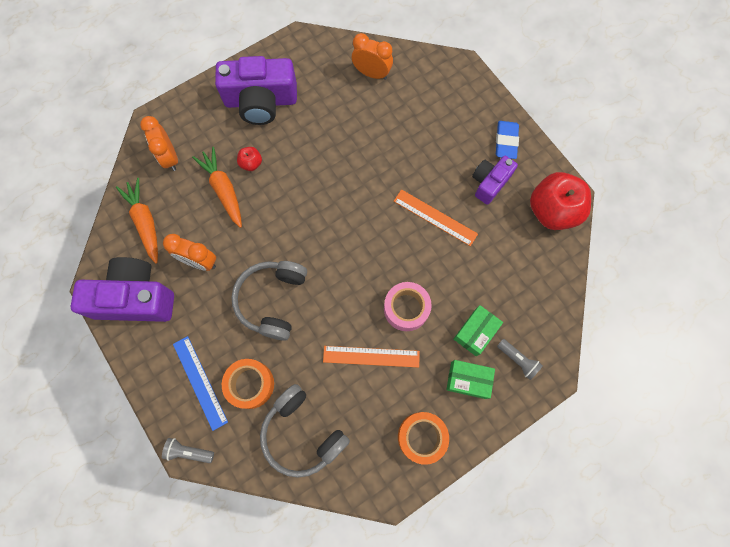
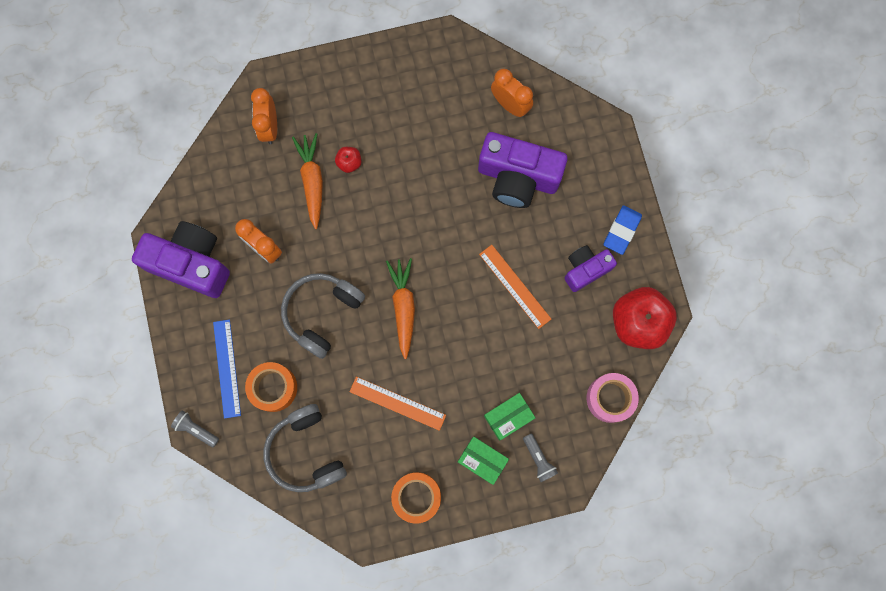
camera: 20 degrees right, 5 degrees up
(145, 222) = (224, 189): orange carrot -> orange carrot (403, 307)
(261, 101) = (382, 97): purple camera -> purple camera (517, 177)
(406, 308) = (449, 369): pink tape -> pink tape (610, 398)

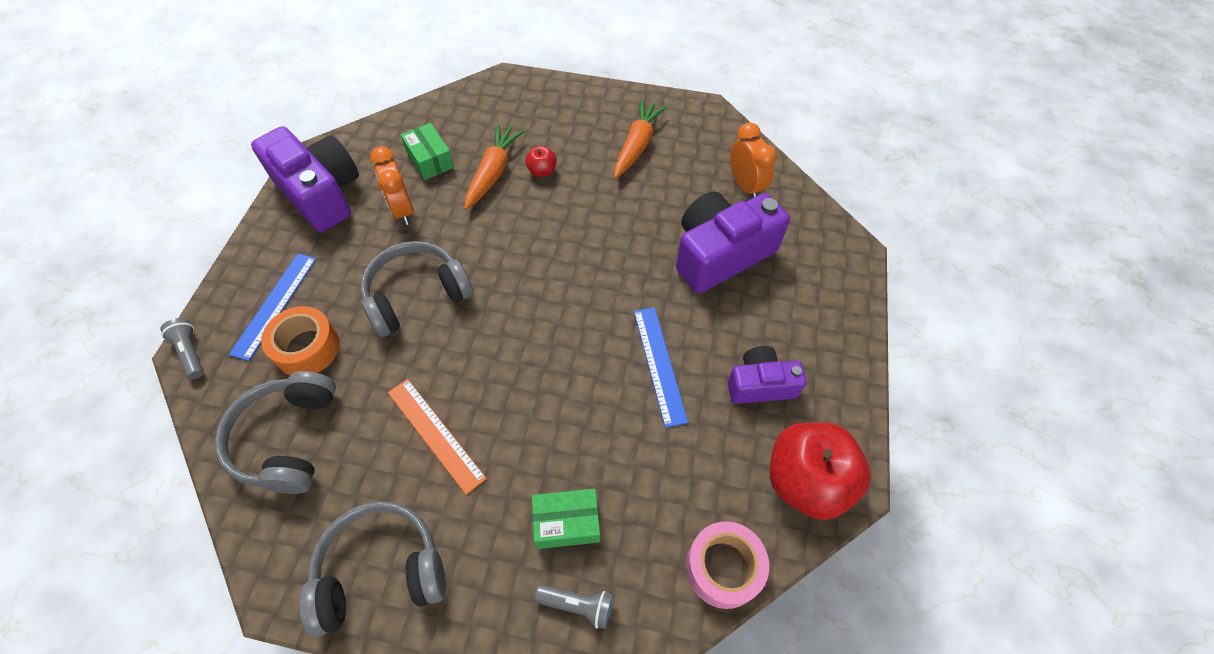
camera: 25 degrees right, 20 degrees down
(270, 127) = (483, 115): orange clock -> none
(403, 307) = (512, 329): orange carrot -> orange carrot (637, 145)
(416, 497) = (380, 571): orange tape -> grey headphones
(482, 460) = (498, 565): green box -> green box (430, 160)
(515, 286) = (659, 364): orange ruler -> blue ruler
(517, 177) = (720, 254): purple camera -> purple camera turned 105 degrees clockwise
(538, 459) = (578, 605): grey flashlight -> grey flashlight turned 75 degrees counterclockwise
(621, 231) = (827, 360): blue eraser -> none

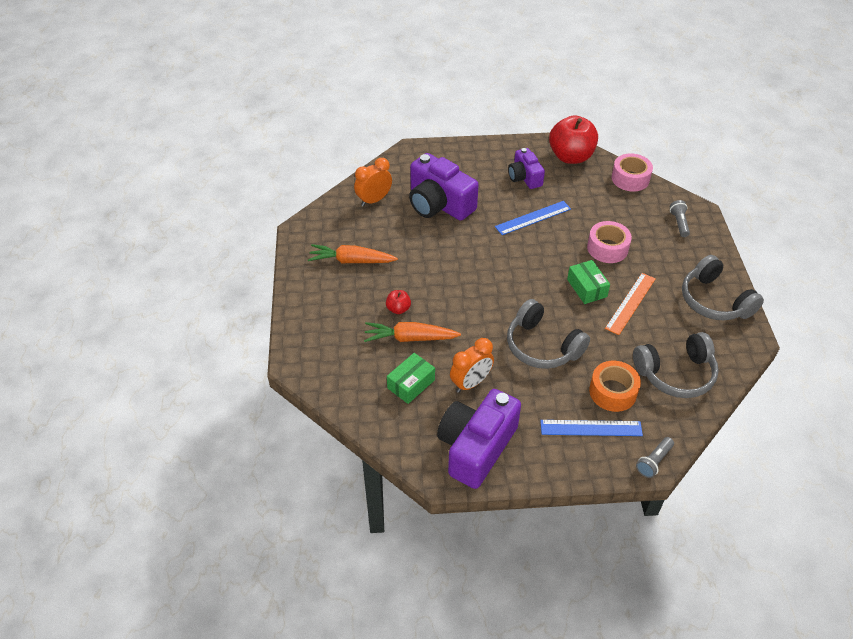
camera: 105 degrees left, 10 degrees down
(558, 448) = (607, 248): none -> pink tape
(566, 522) = (644, 236): green box -> green box (587, 288)

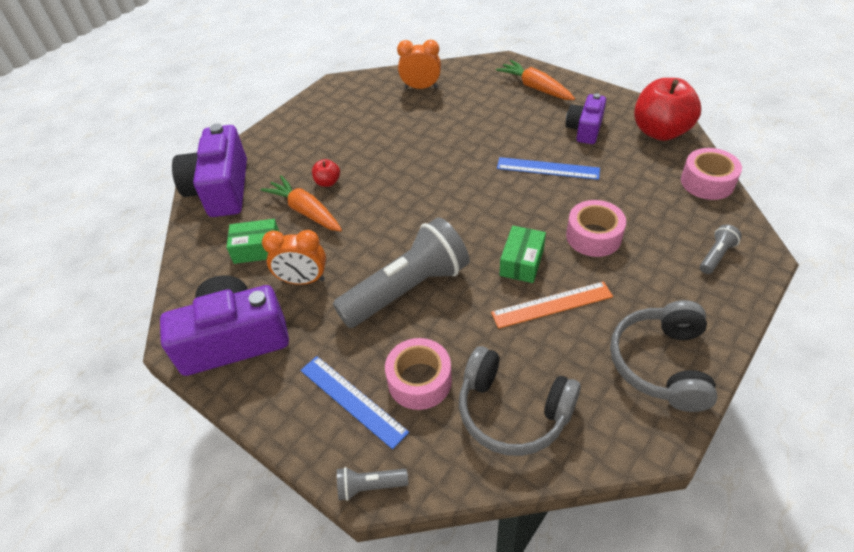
camera: 45 degrees right, 0 degrees up
(351, 261) = (342, 125): orange carrot -> orange carrot (535, 88)
(439, 204) = (472, 115): purple camera -> purple camera (221, 189)
(542, 346) = (407, 289): grey headphones -> grey flashlight
(612, 392) = (419, 381): orange tape -> pink tape

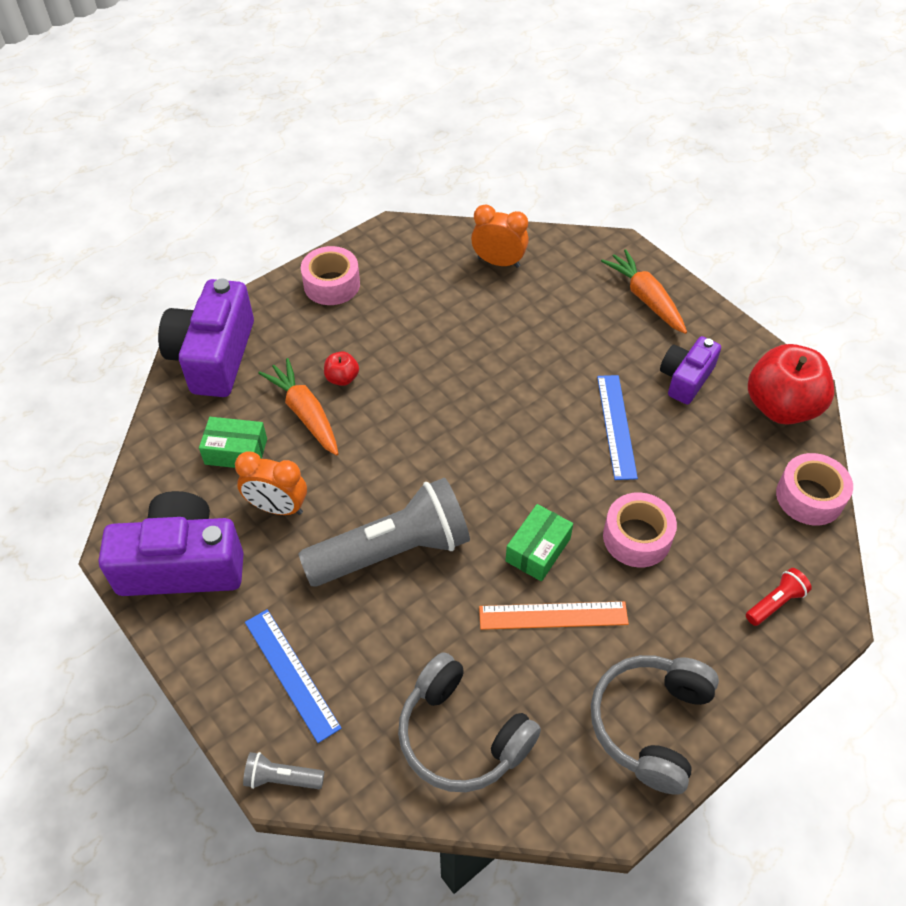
camera: 10 degrees right, 5 degrees up
(419, 381) = (371, 670): pink tape -> pink tape (332, 284)
(547, 168) = (616, 426): blue ruler -> blue ruler turned 60 degrees clockwise
(716, 256) = (775, 603): grey flashlight -> red flashlight

